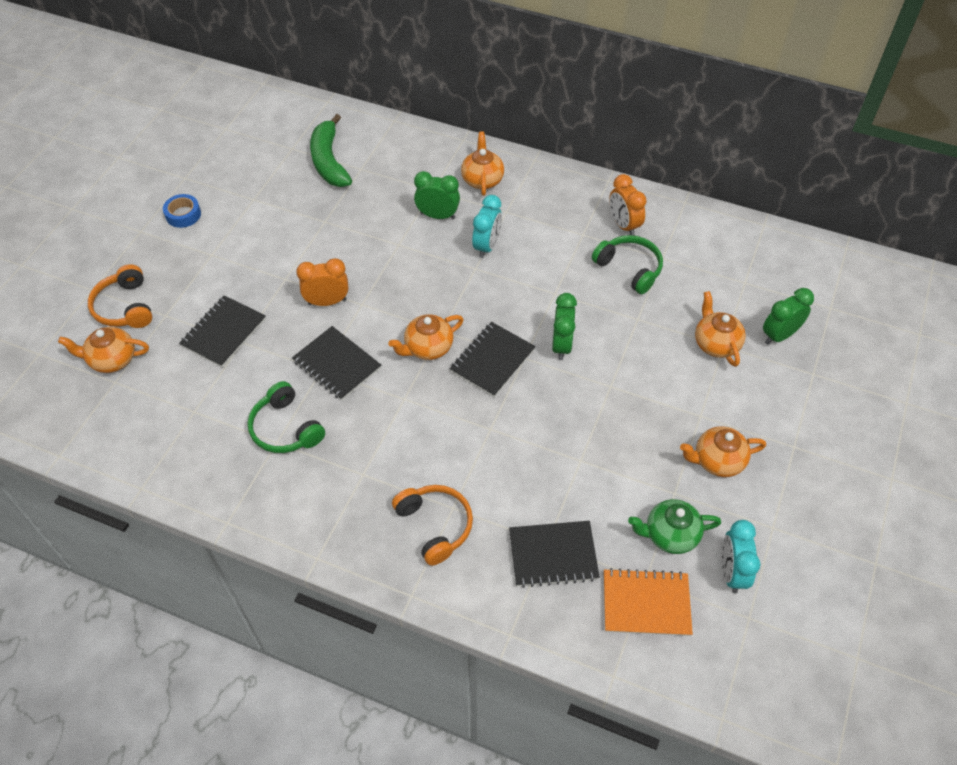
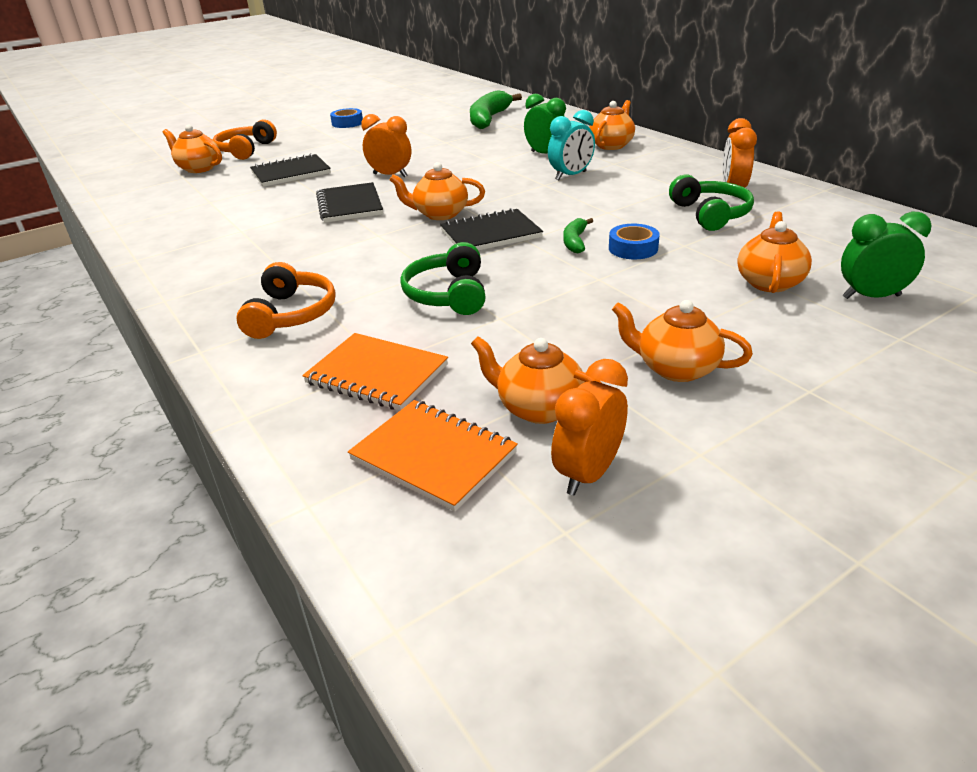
camera: 35 degrees right, 20 degrees down
(286, 428) = (259, 225): green headphones -> green headphones (448, 294)
(553, 555) = (377, 374): black notebook -> orange notebook
(561, 345) = (575, 241): green clock -> green banana
(607, 338) = (633, 248): none -> blue tape
(670, 535) = (539, 408): green teapot -> orange teapot
(731, 572) = (588, 473): turquoise clock -> orange clock

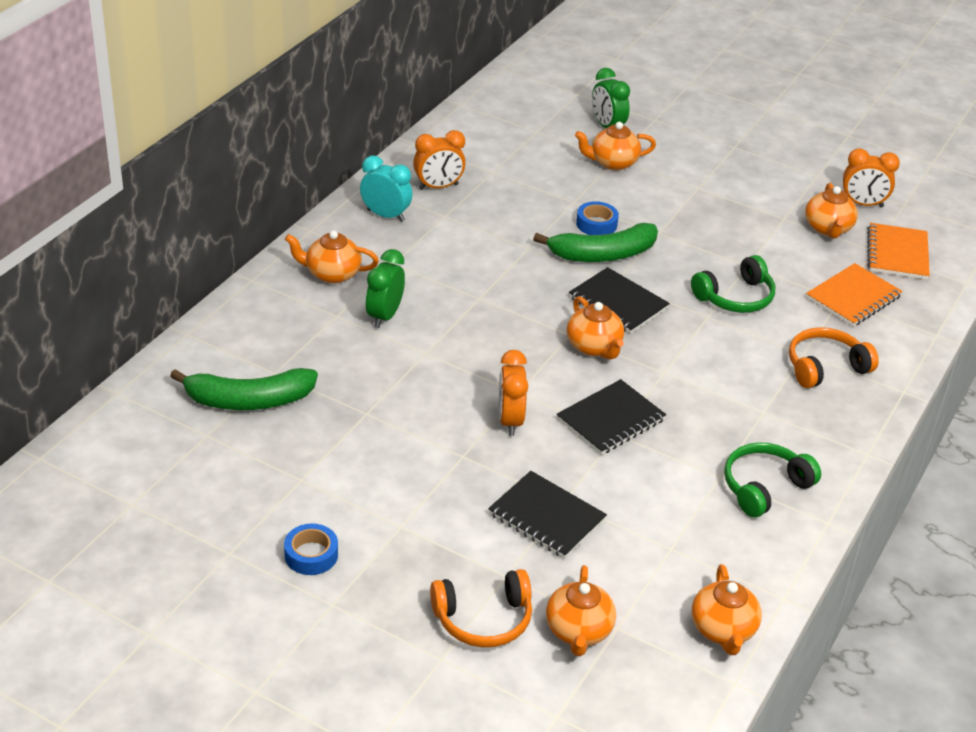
camera: 120 degrees left, 5 degrees up
(377, 374) = (853, 297): orange notebook -> orange notebook turned 45 degrees clockwise
(571, 176) = (446, 285): turquoise clock -> turquoise clock (385, 215)
(575, 241) = (602, 254): green banana -> green banana, size x1.98
(676, 368) = (749, 188): orange teapot -> orange teapot (723, 630)
(710, 214) = (503, 194): green headphones -> green headphones (764, 487)

